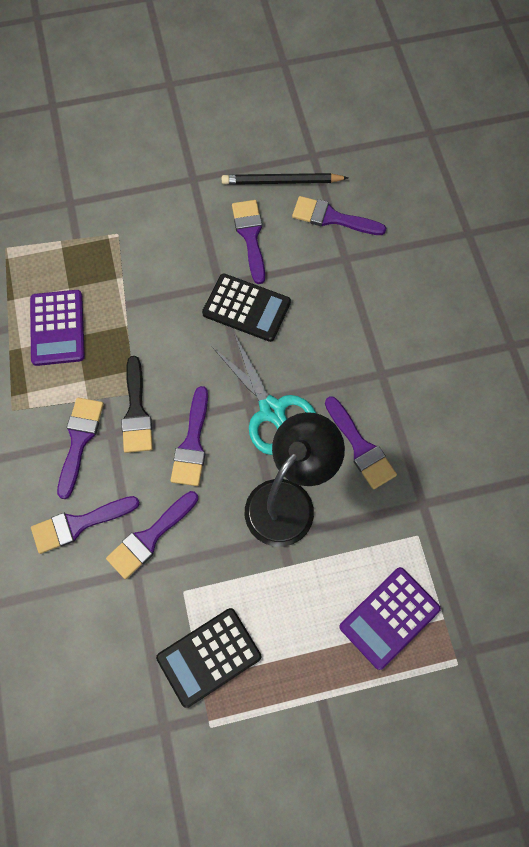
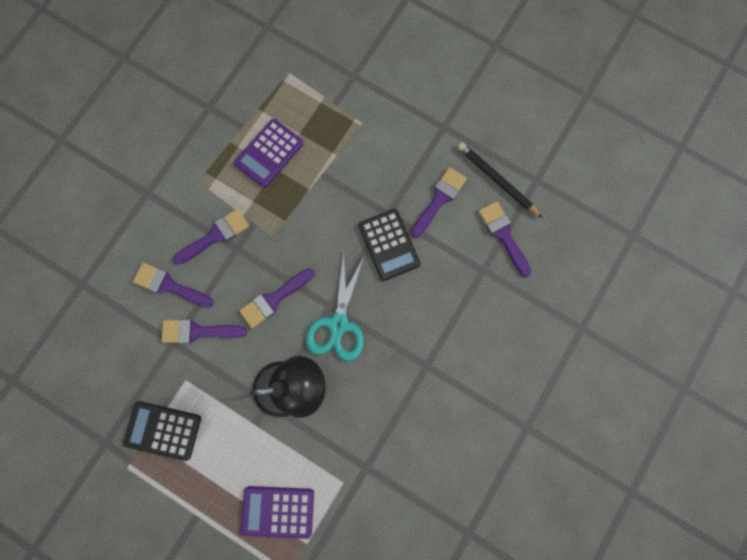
camera: 45 degrees right, 10 degrees up
(136, 411) = (263, 248): black brush -> none
(360, 447) = (366, 397): purple brush -> none

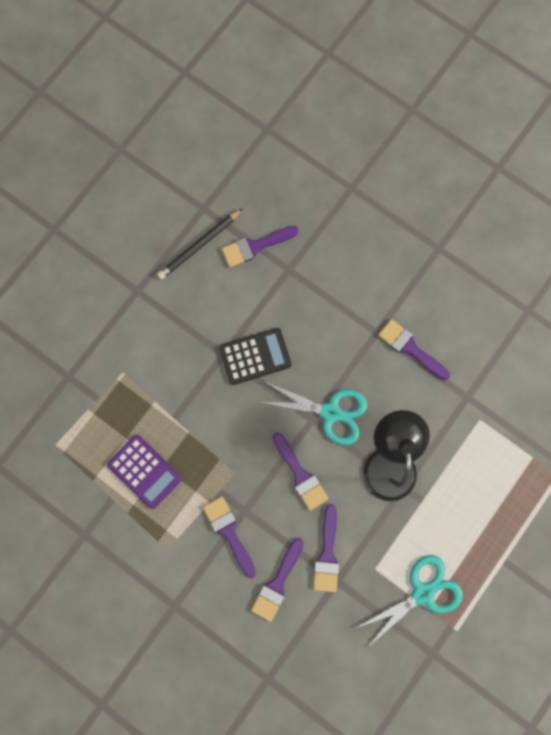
camera: 85 degrees left, 0 degrees up
(163, 430) = (422, 593): black calculator -> turquoise scissors
(278, 511) = (503, 482): purple calculator -> none
(439, 200) = (213, 303): purple brush -> purple brush (410, 348)

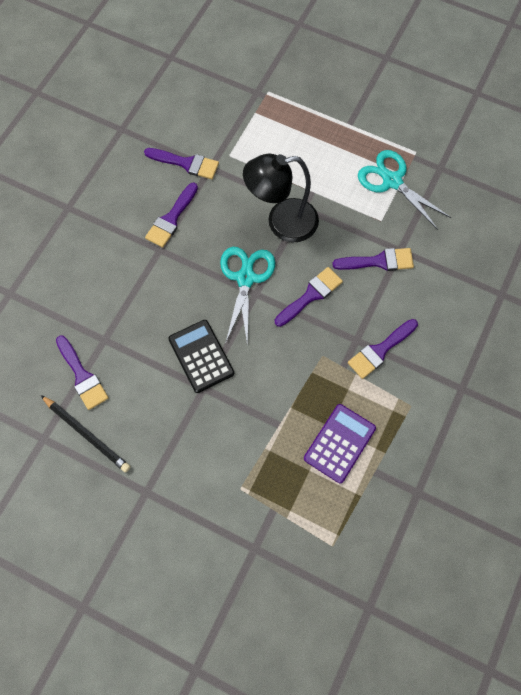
camera: 100 degrees left, 10 degrees down
(277, 583) = (415, 299): purple brush -> purple brush (186, 163)

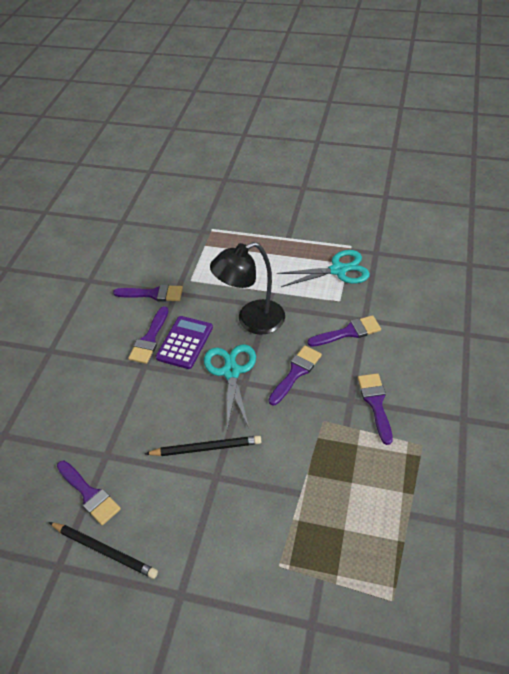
camera: 10 degrees left, 20 degrees down
(201, 356) = (206, 448): black calculator -> black pencil
(339, 443) = (366, 496): purple calculator -> purple calculator (185, 342)
(380, 350) = (375, 403): purple brush -> purple brush turned 135 degrees clockwise
(392, 181) = (338, 270): turquoise scissors -> turquoise scissors turned 135 degrees clockwise

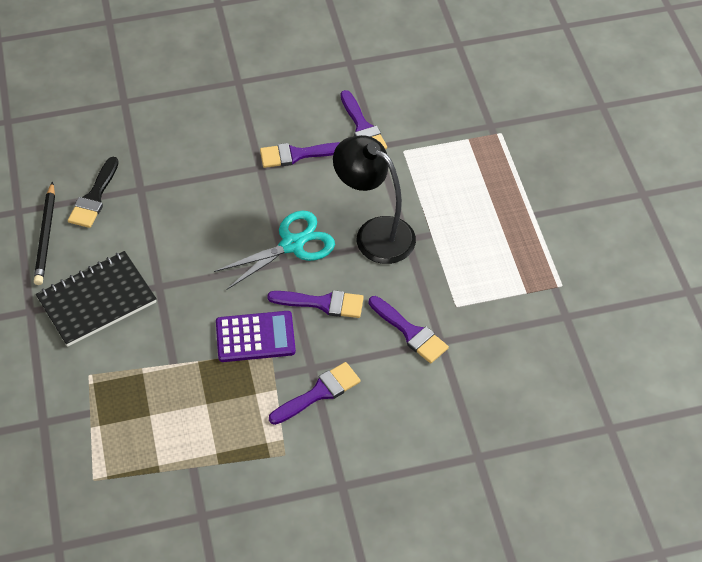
camera: 60 degrees right, 5 degrees up
(89, 494) = (94, 197): purple brush -> black brush
(185, 342) = (309, 187): purple calculator -> purple calculator (255, 337)
(203, 531) = (97, 300): none -> black notebook
(206, 448) = (186, 264): black pencil -> none
(338, 270) = (508, 287): turquoise scissors -> none

